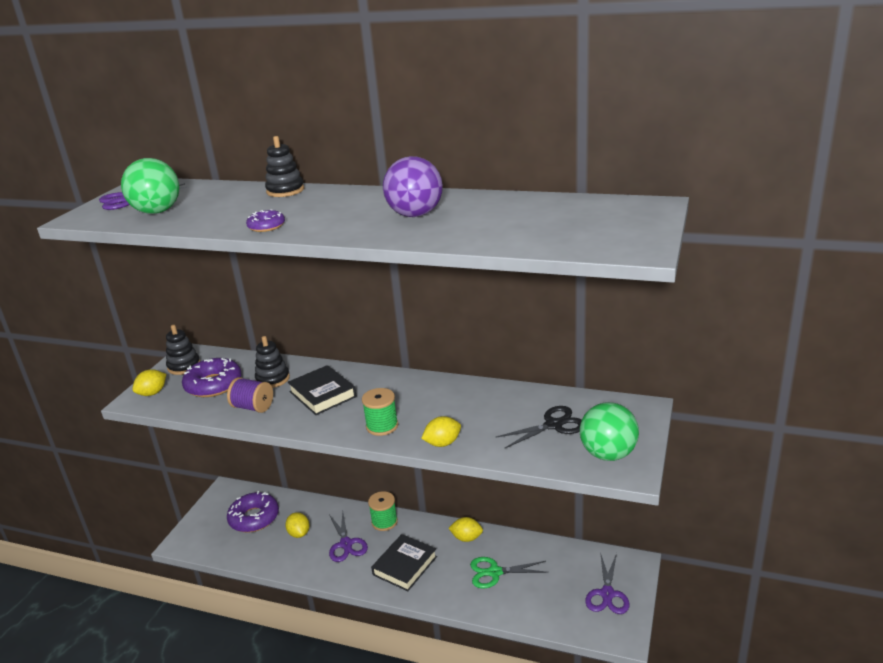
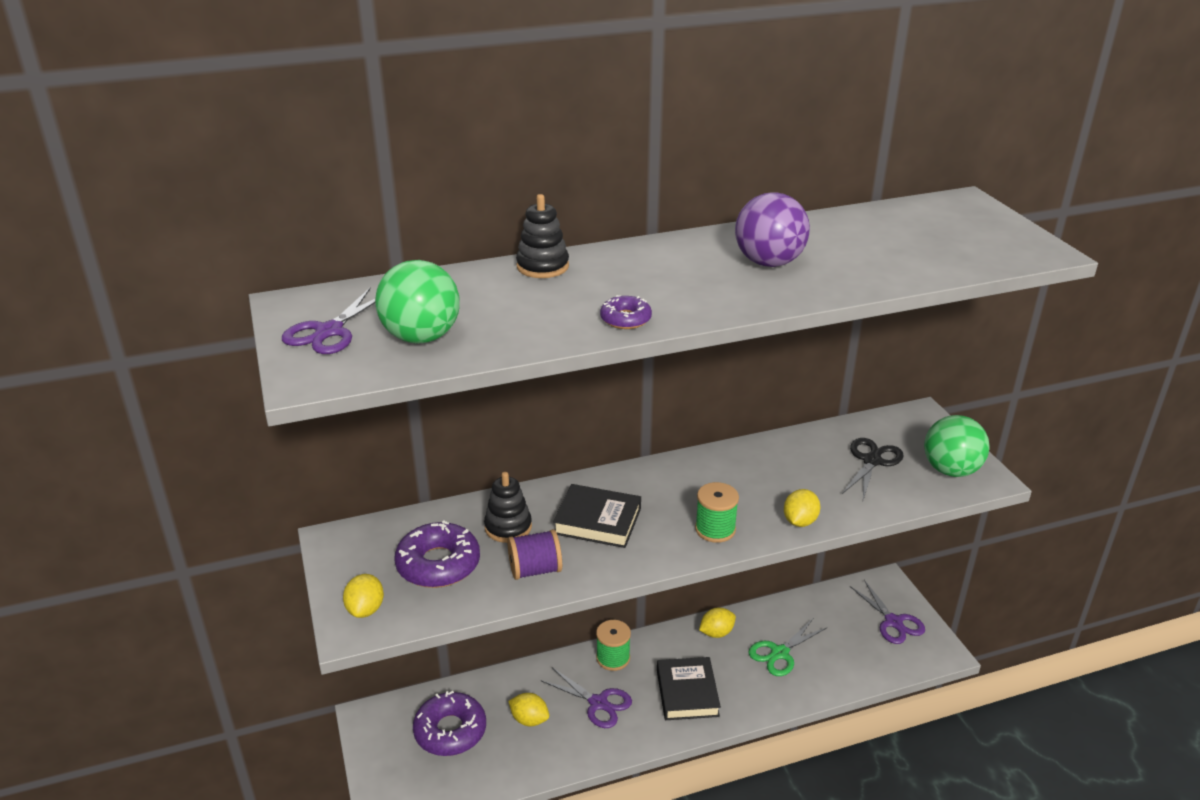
camera: 40 degrees left, 5 degrees up
(184, 366) = (356, 557): black stacking toy -> none

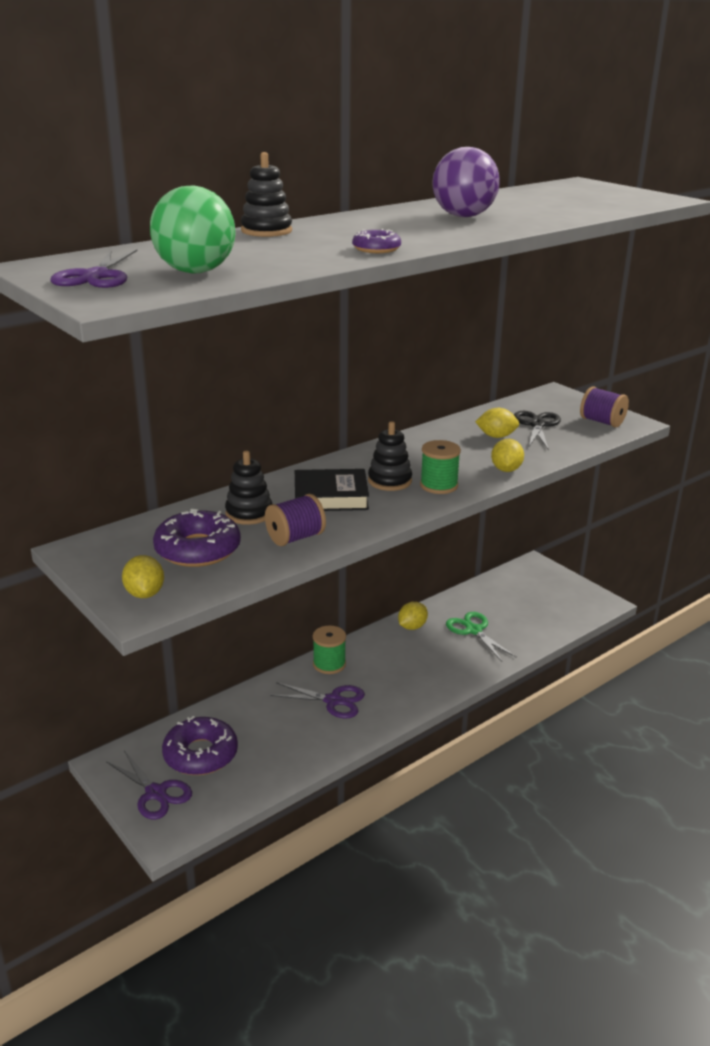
camera: 20 degrees left, 5 degrees down
(529, 719) = (274, 728): yellow lemon -> yellow lemon (496, 436)
(668, 512) = (389, 481): none -> black stacking toy
(687, 692) = (409, 675): black book -> none
(779, 653) = (473, 630): green scissors -> green scissors turned 120 degrees clockwise
(893, 622) = (554, 590): purple scissors -> purple scissors (156, 793)
(950, 470) = (602, 422): green ball -> purple spool

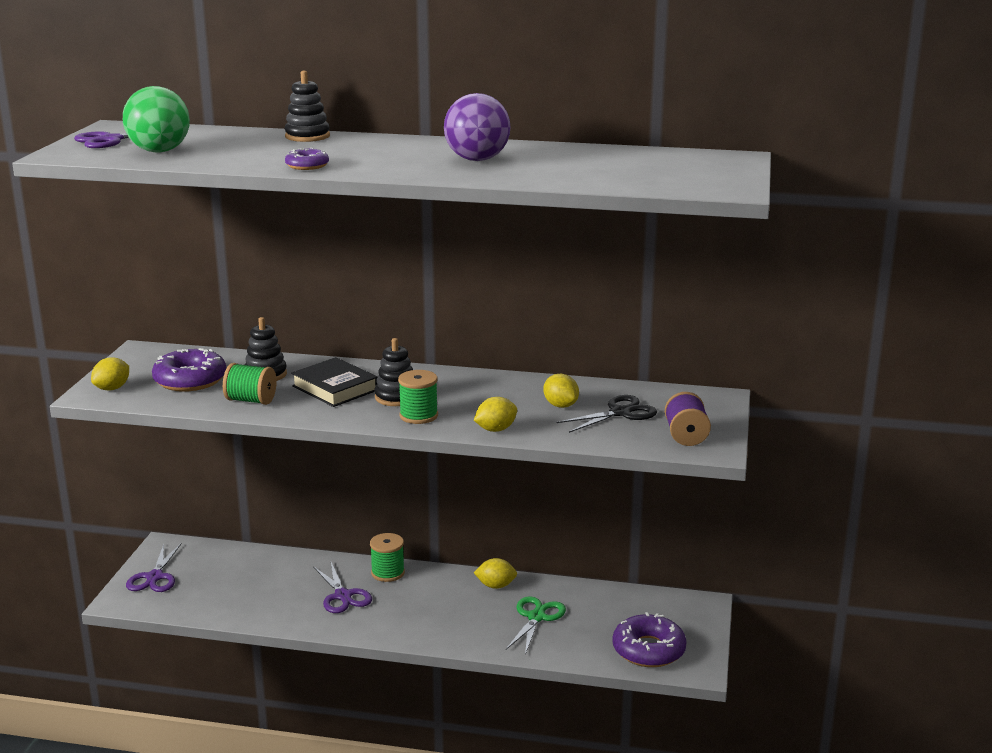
camera: 50 degrees right, 5 degrees down
(200, 754) = (213, 573): purple donut -> purple donut (648, 650)
(295, 538) = (251, 400): purple spool -> green spool

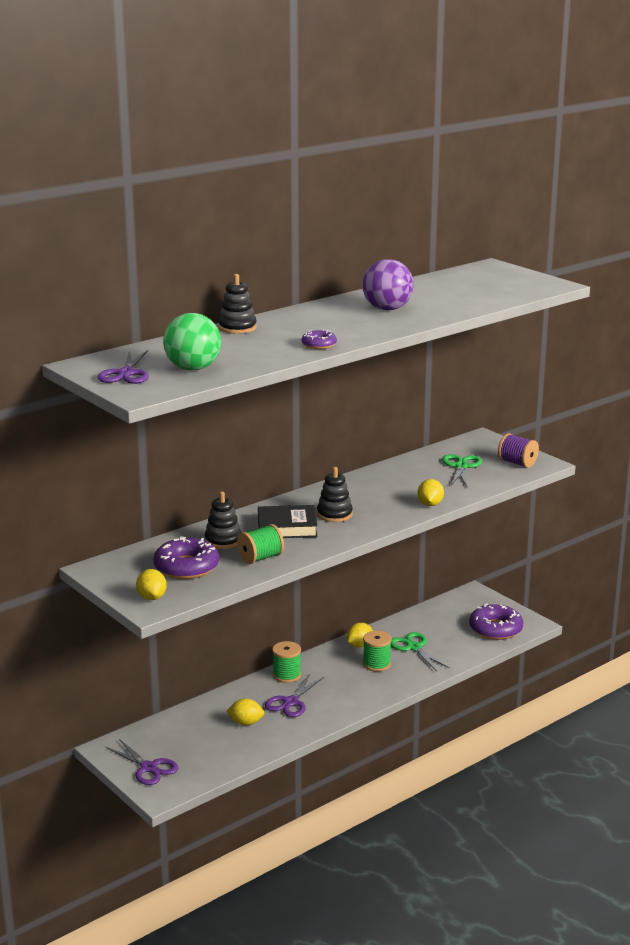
camera: 50 degrees left, 0 degrees up
(343, 596) = (291, 702): purple scissors -> purple scissors turned 105 degrees clockwise
(418, 416) = (374, 517): green spool -> green spool (376, 664)
(560, 405) = (425, 477): yellow lemon -> yellow lemon (246, 723)
(620, 413) = (461, 466): black scissors -> green scissors

